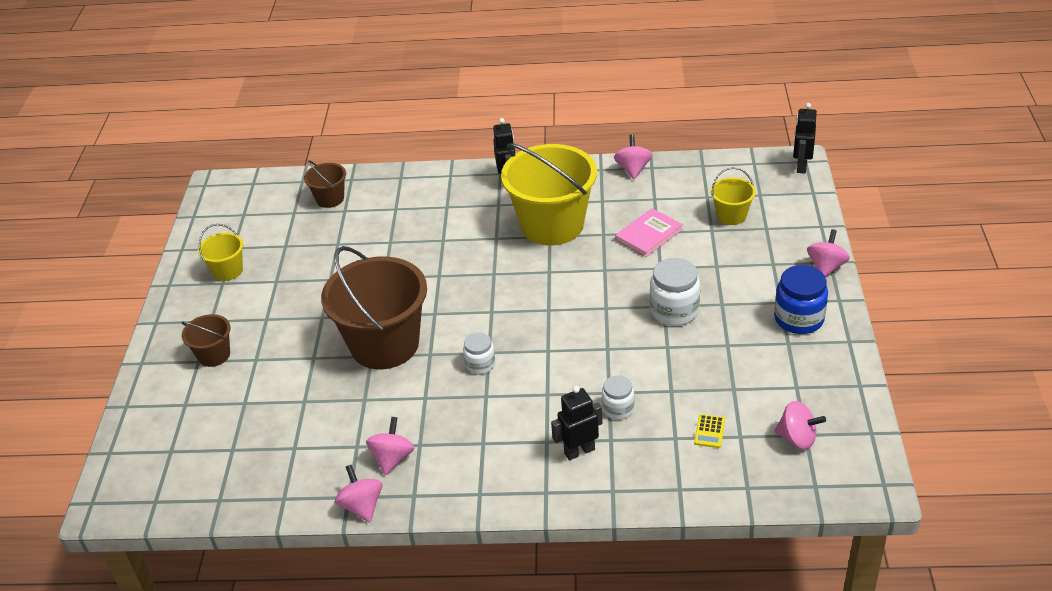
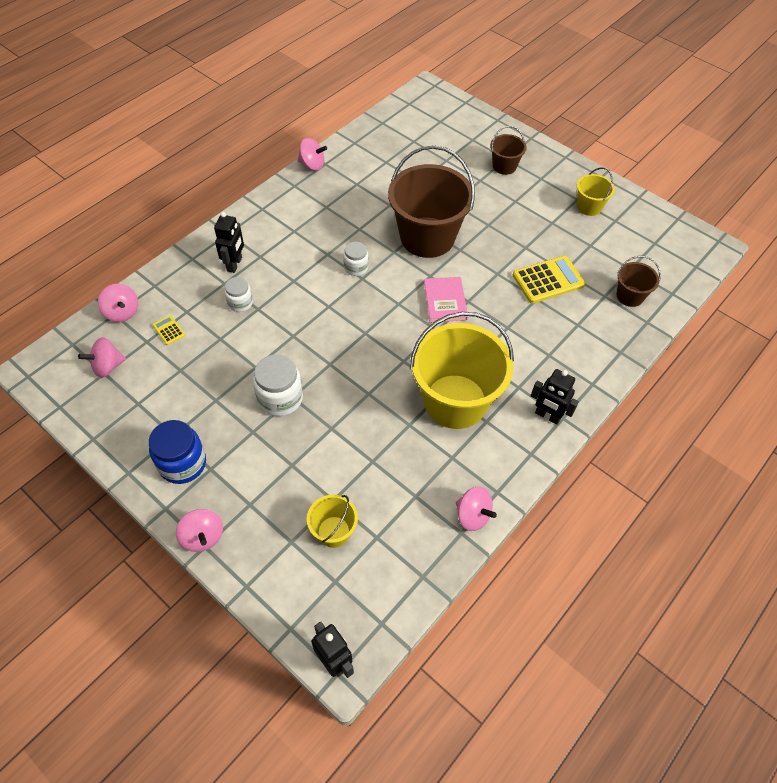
camera: 125 degrees right, 15 degrees up
(359, 246) = (548, 280): none -> yellow calculator
(392, 458) = (330, 191): pink spinning top -> pink spinning top (122, 312)
(649, 235) = (375, 453): pink book -> pink book (445, 301)

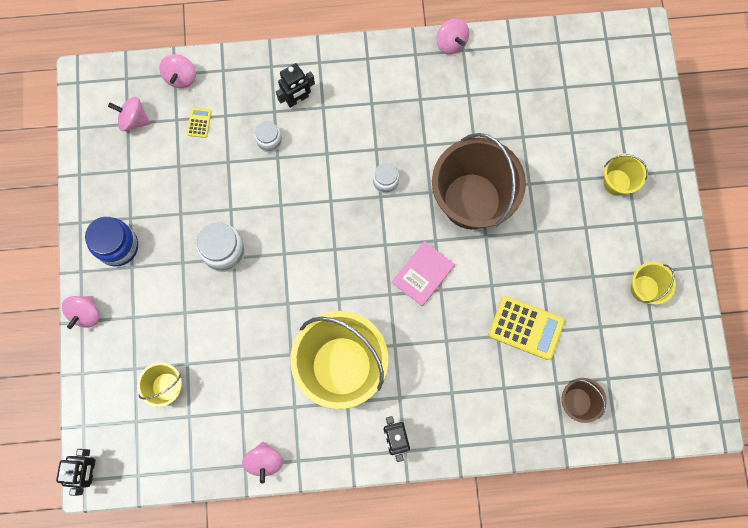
camera: 45 degrees right, 20 degrees up
(504, 166) = (617, 182): brown bucket -> yellow bucket

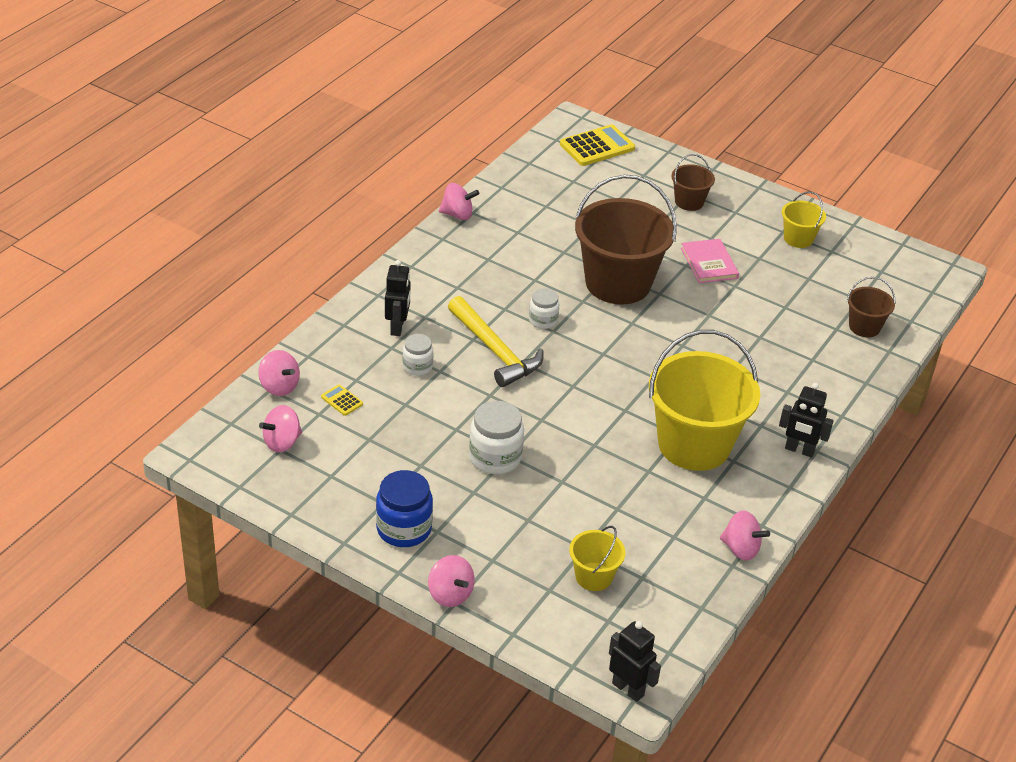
camera: 55 degrees left, 35 degrees down
(327, 175) = (495, 350): none -> yellow hammer
(423, 274) = (656, 347): pink book -> pink book (709, 263)
(526, 328) = (768, 317): yellow calculator -> yellow calculator (597, 146)
(617, 182) = (689, 202): yellow bucket -> brown bucket

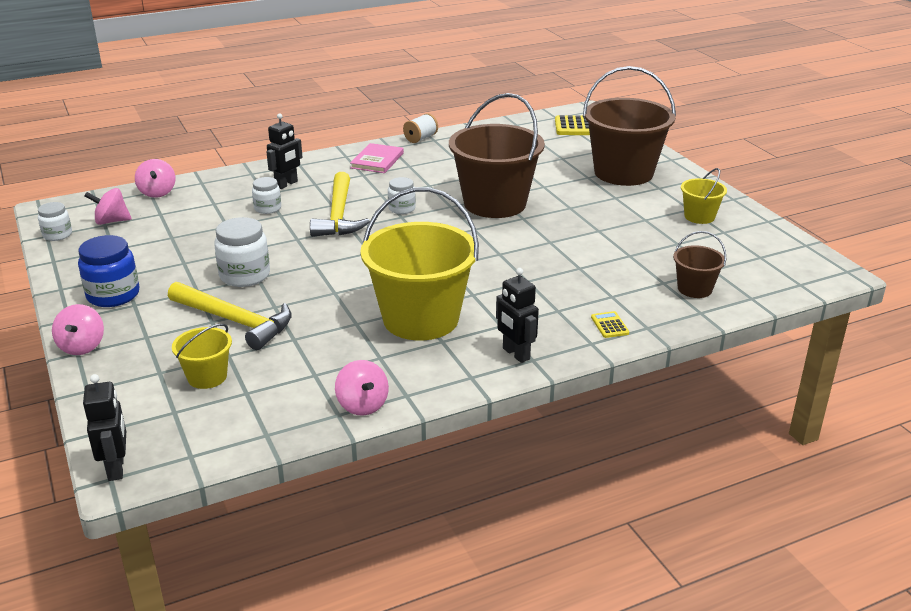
camera: 35 degrees right, 10 degrees down
(250, 481) = (57, 235): none -> white jar
(341, 400) = (186, 211): yellow calculator -> yellow calculator (609, 325)
(457, 215) = (420, 138): pink spinning top -> white spool
(548, 511) = (235, 321): none -> yellow hammer
(689, 202) = (623, 173): brown bucket -> brown bucket, size x2.13
(709, 263) = (593, 211): pink book -> pink book (377, 160)

